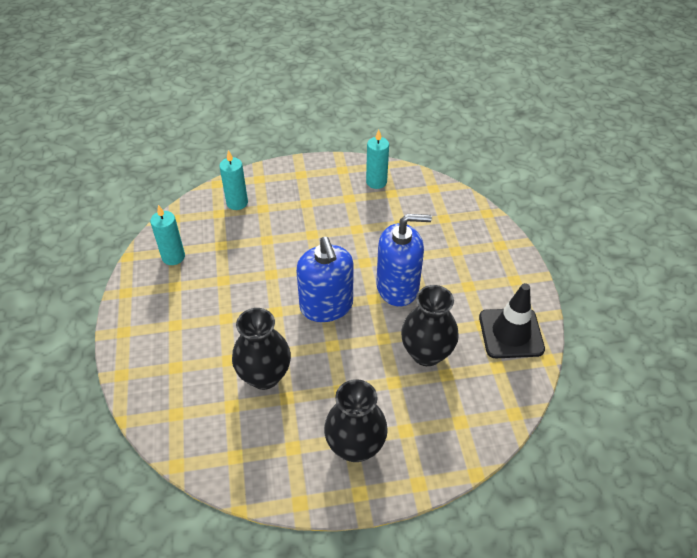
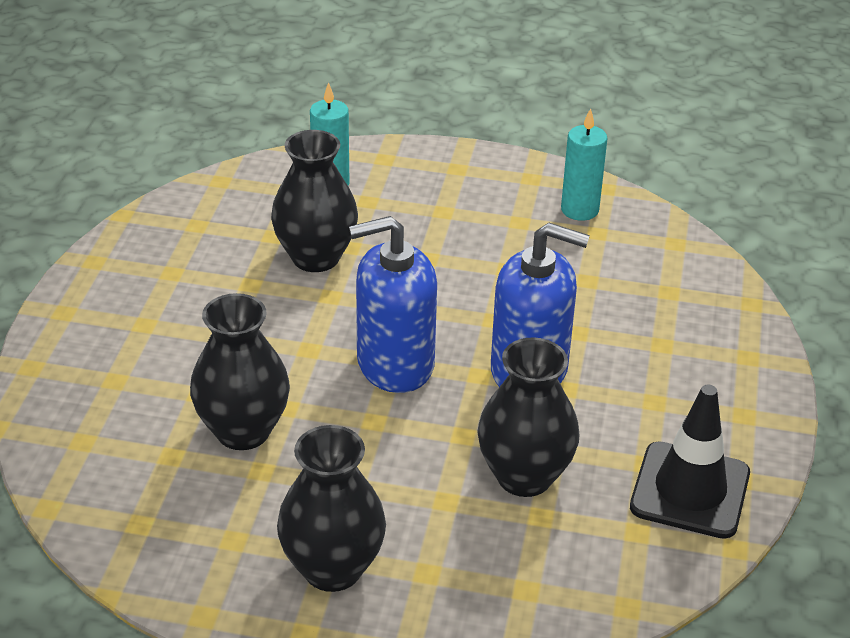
camera: 20 degrees right, 10 degrees down
(173, 257) = (191, 233): turquoise candle -> none
(251, 252) = (315, 257): none -> black vase
(326, 306) = (395, 364): blue soap dispenser -> blue soap dispenser turned 75 degrees clockwise

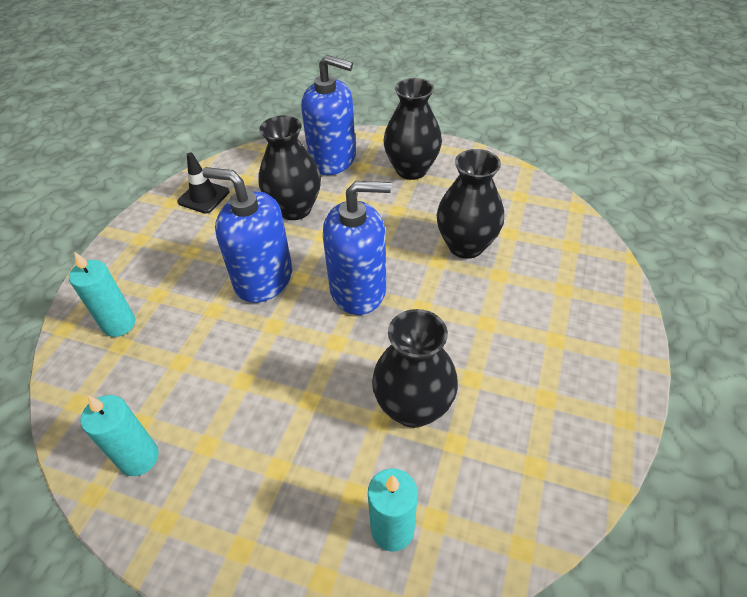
camera: 170 degrees left, 10 degrees up
(488, 584) = (332, 159): none -> blue soap dispenser
(686, 310) = (119, 324): none -> turquoise candle
(690, 490) = (203, 197): black traffic cone -> black traffic cone, size x0.65

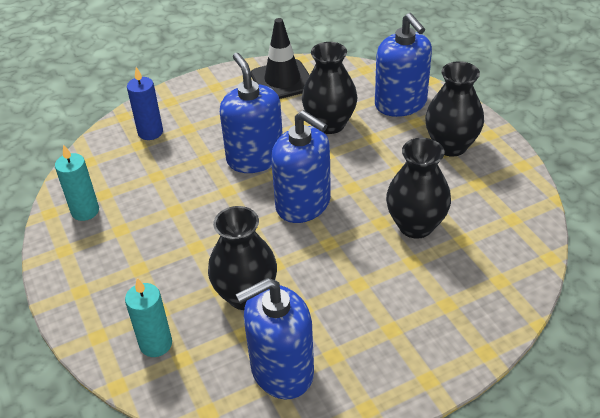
camera: 45 degrees right, 5 degrees down
(119, 324) = (150, 132): turquoise candle -> blue candle
(203, 197) = (282, 80): black traffic cone -> black traffic cone, size x1.54
(528, 447) = (282, 370): none -> blue soap dispenser

